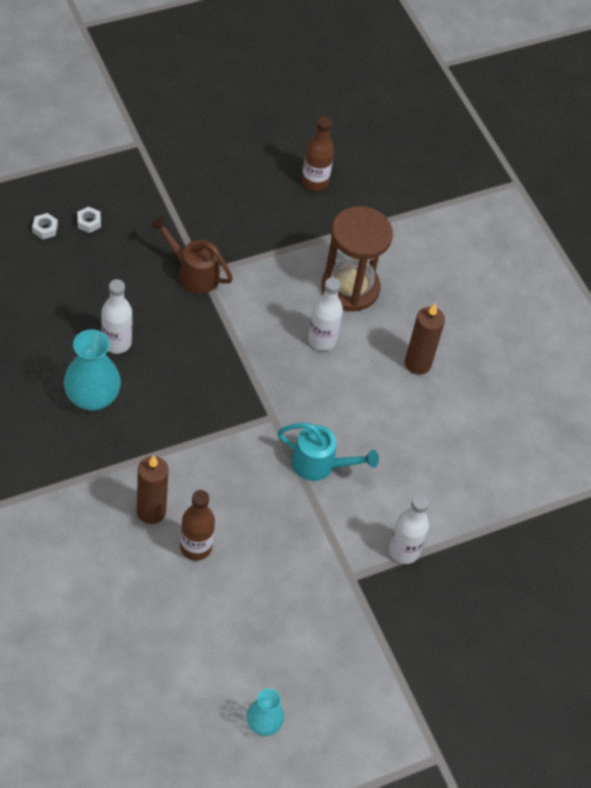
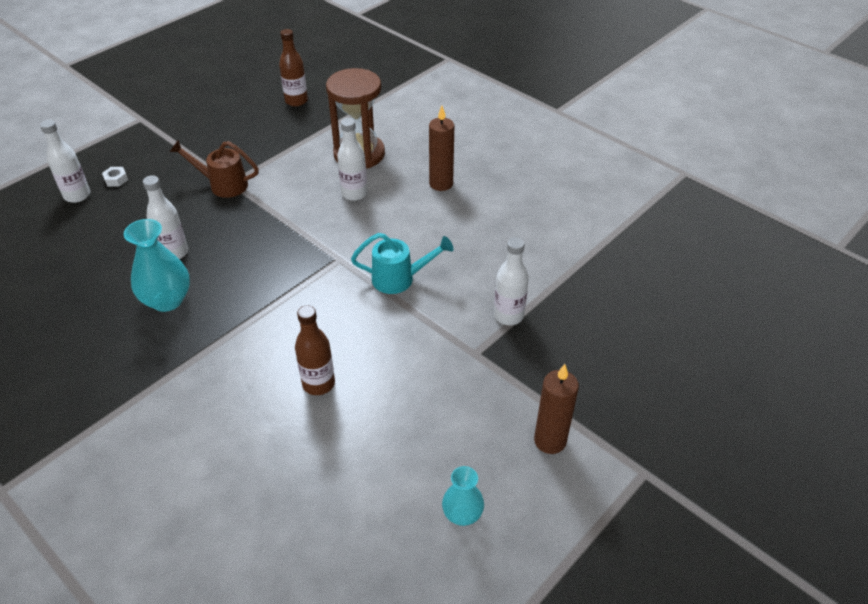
camera: 15 degrees left, 10 degrees down
(45, 229) = (77, 195): white nut -> white bottle
(151, 511) = (262, 370): brown candle -> brown candle (550, 441)

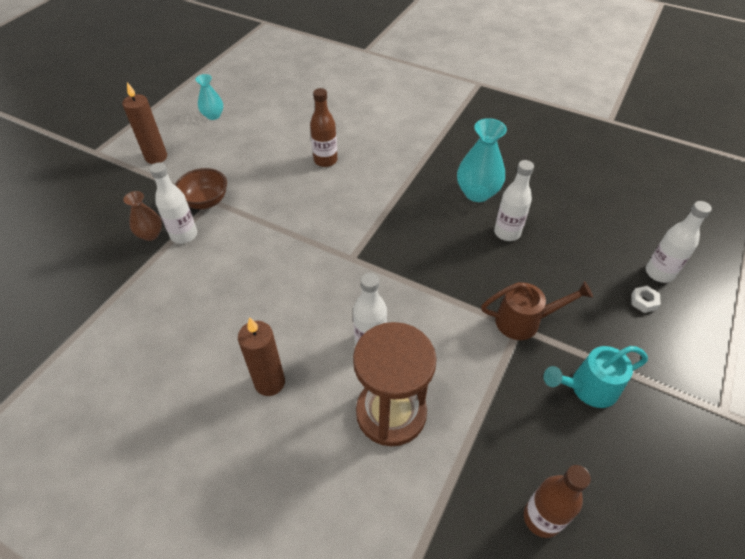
camera: 165 degrees right, 5 degrees up
(399, 279) = (288, 249): turquoise watering can -> turquoise watering can (588, 388)
(482, 354) = (205, 201): none -> brown bowl
(546, 324) = (150, 234): none -> brown vase

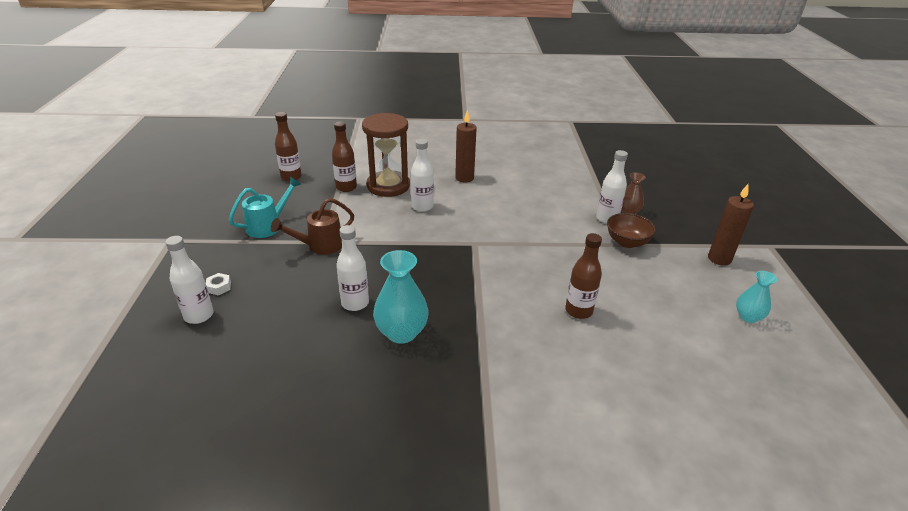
camera: 150 degrees right, 15 degrees down
(456, 438) = (346, 187): none -> brown bottle

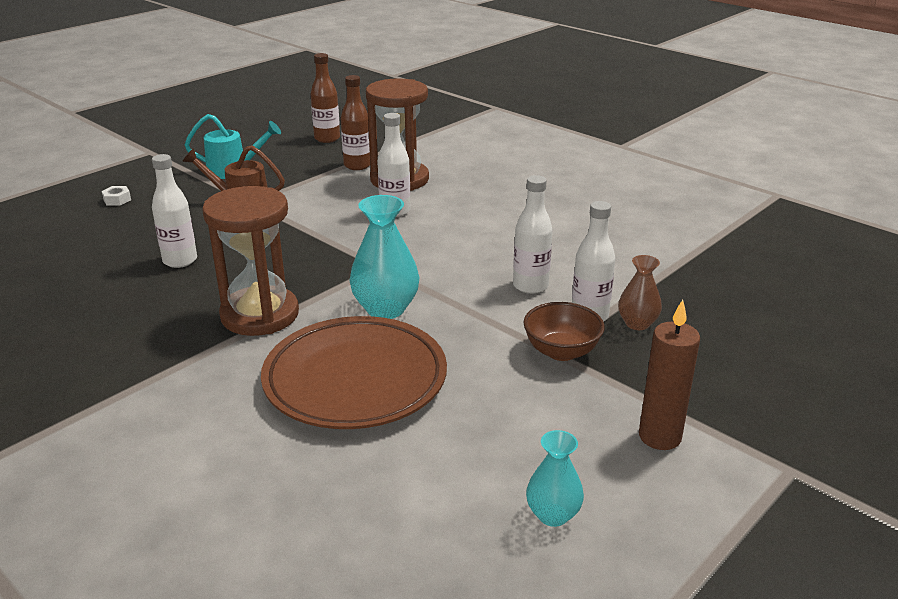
camera: 45 degrees right, 5 degrees down
(199, 315) = (70, 213): white bottle -> white bottle (530, 286)
(401, 332) = (168, 302): turquoise vase -> turquoise vase (385, 309)
(464, 178) = (496, 203): brown candle -> none
(468, 307) = (260, 315): none -> brown hourglass
(578, 311) = (355, 380): brown bottle -> brown plate

